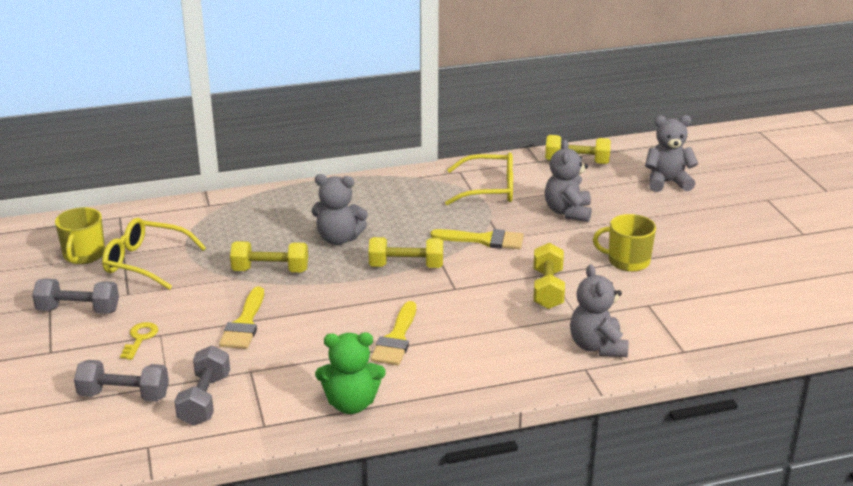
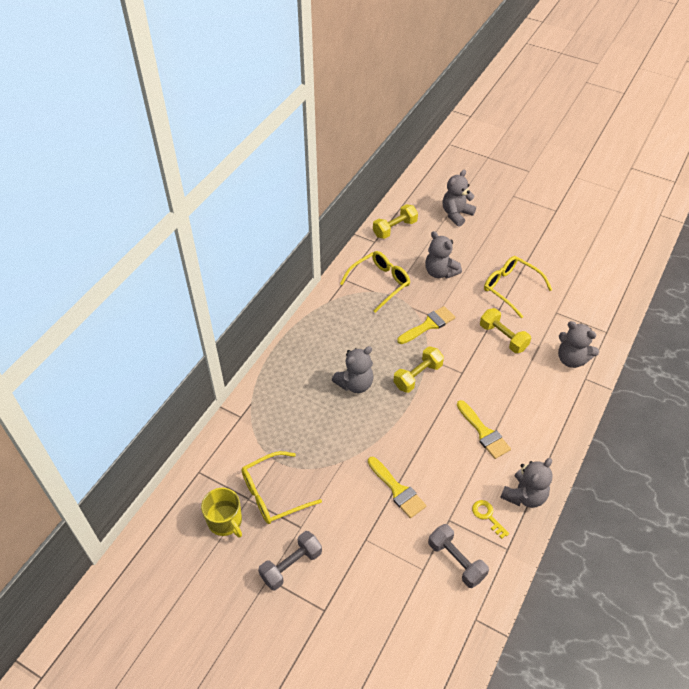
camera: 45 degrees left, 20 degrees up
(124, 395) = (412, 599): grey dumbbell -> none
(140, 339) = (359, 553): yellow key -> yellow key (487, 516)
(270, 270) = (353, 439): yellow dumbbell -> none
(351, 404) = (524, 495): green teddy bear -> grey teddy bear
(627, 261) = (511, 288): yellow mug -> yellow glasses

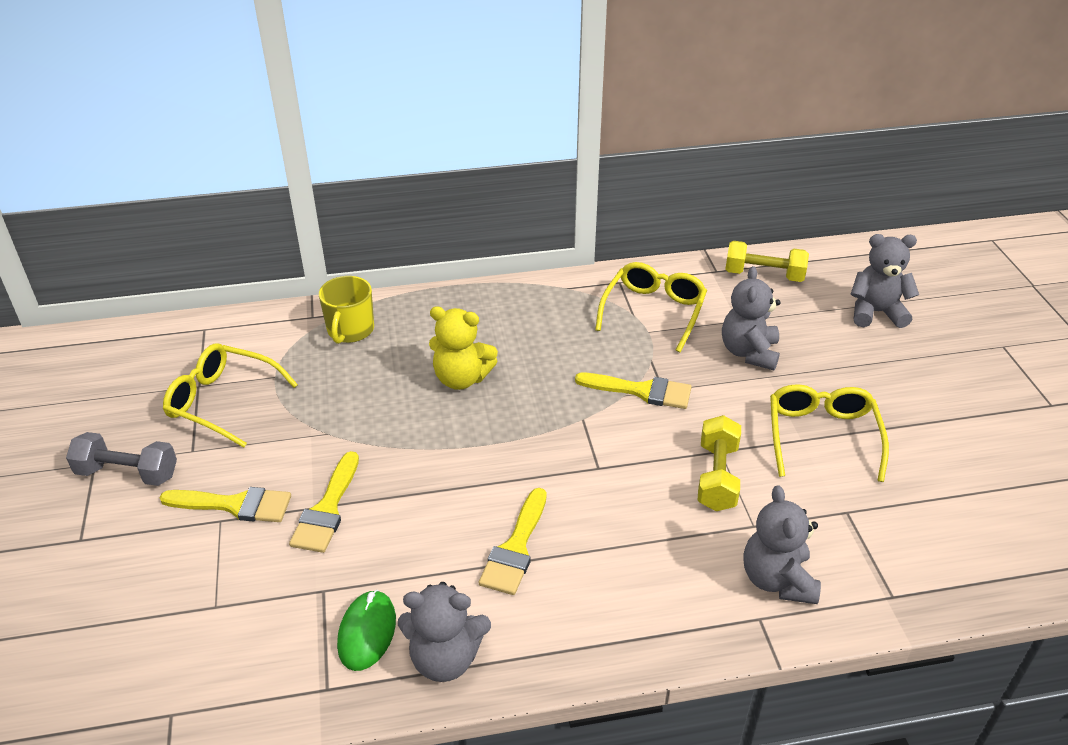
camera: 50 degrees right, 10 degrees down
(225, 521) = (151, 385): yellow mug -> yellow mug (350, 330)
(355, 384) = (461, 378): grey teddy bear -> yellow teddy bear
(360, 527) = (235, 505): none -> yellow brush
(380, 283) = (653, 311): yellow glasses -> yellow glasses turned 75 degrees counterclockwise
(417, 376) = (540, 427): yellow dumbbell -> none
(456, 561) = (257, 636): grey dumbbell -> none
(487, 516) = (367, 632): yellow key -> green mouse

